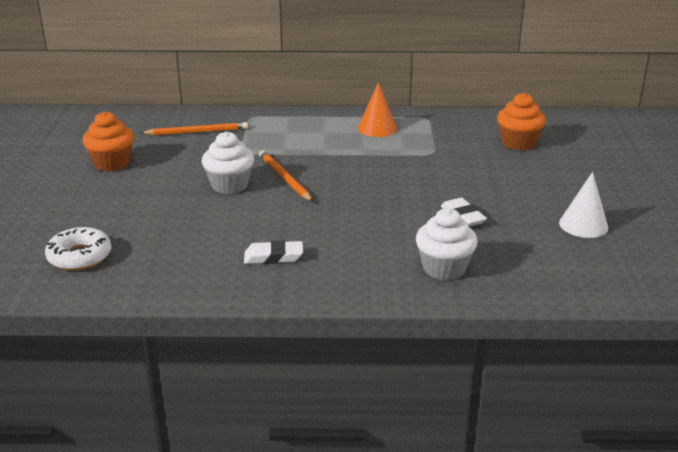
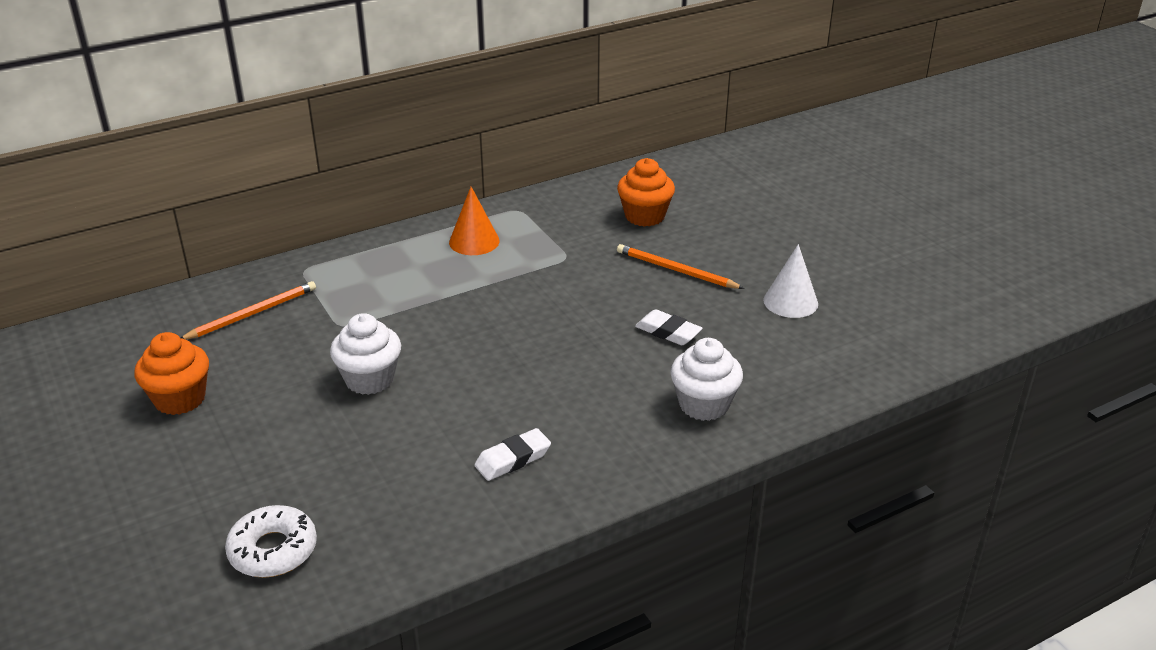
camera: 30 degrees left, 5 degrees up
(284, 178) = (427, 347): orange pencil -> orange pencil (676, 270)

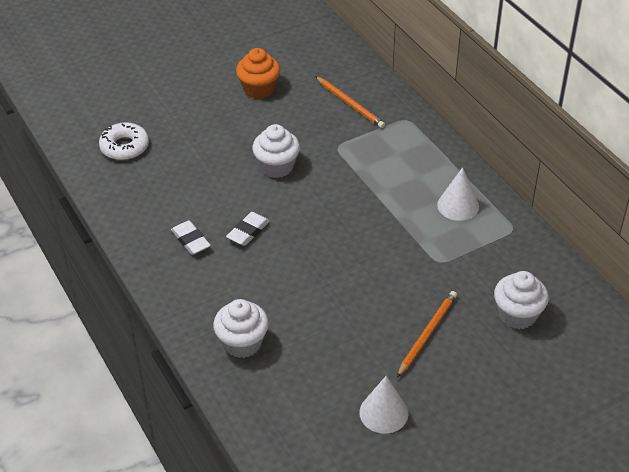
camera: 90 degrees right, 10 degrees up
(474, 241) = (458, 205): orange cone -> white cone
(644, 216) = (517, 315): orange cupcake -> white cupcake
(668, 332) = (335, 325): white eraser -> white eraser (248, 232)

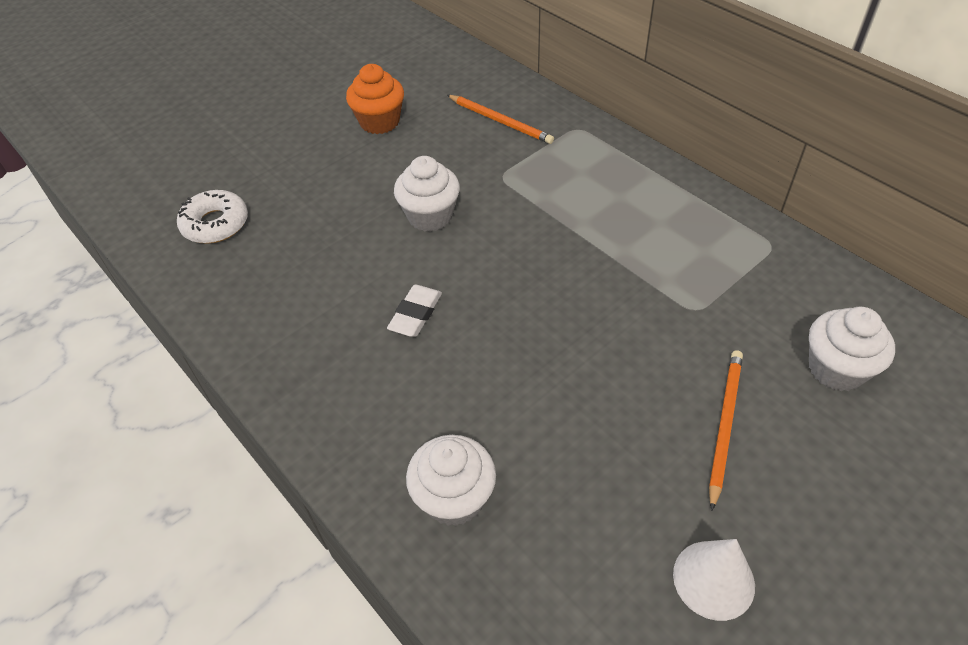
camera: 10 degrees left, 5 degrees up
(191, 240) = (336, 343): white eraser -> none
(458, 205) = (686, 226): white cone -> none

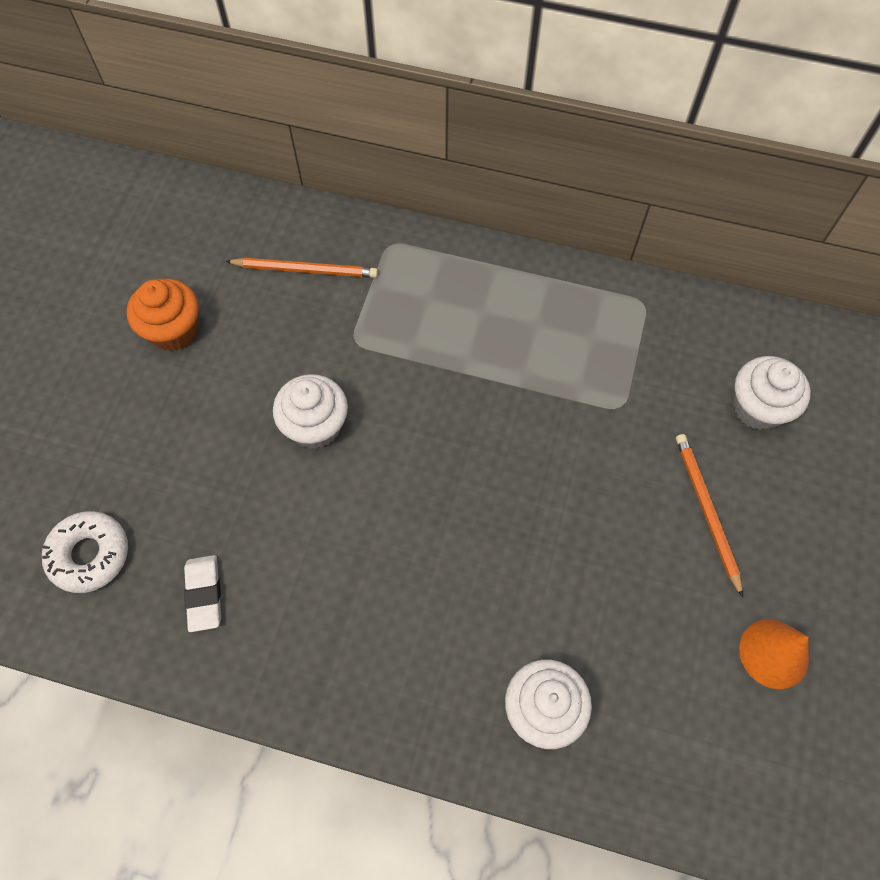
camera: 35 degrees left, 15 degrees up
(415, 314) = (382, 547): white eraser -> white eraser (204, 594)
(713, 579) = (774, 653): white cone -> orange cone

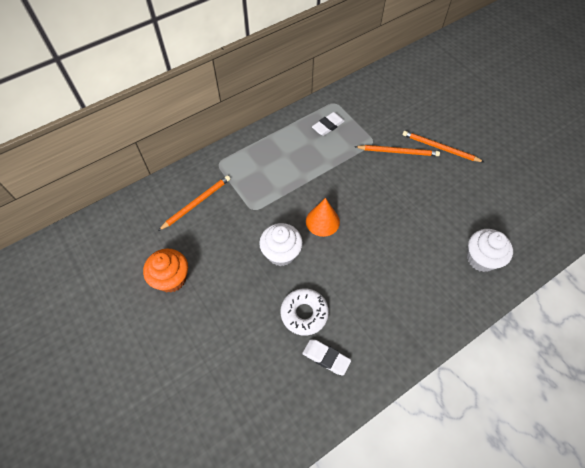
camera: 50 degrees left, 5 degrees down
(89, 555) = (259, 399): white donut -> white donut (304, 313)
(589, 326) = (328, 126): none -> white eraser
(637, 455) = (398, 152): none -> orange pencil
(758, 408) = (411, 103): white cupcake -> none
(774, 653) = (512, 170): orange cone -> orange cone (322, 221)

